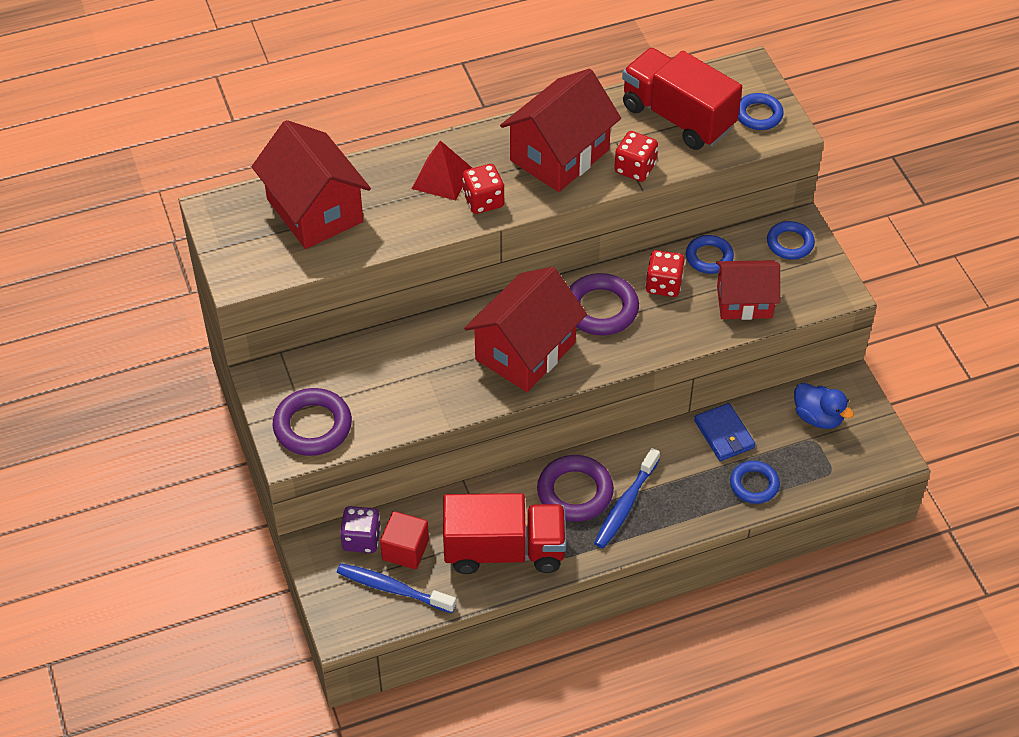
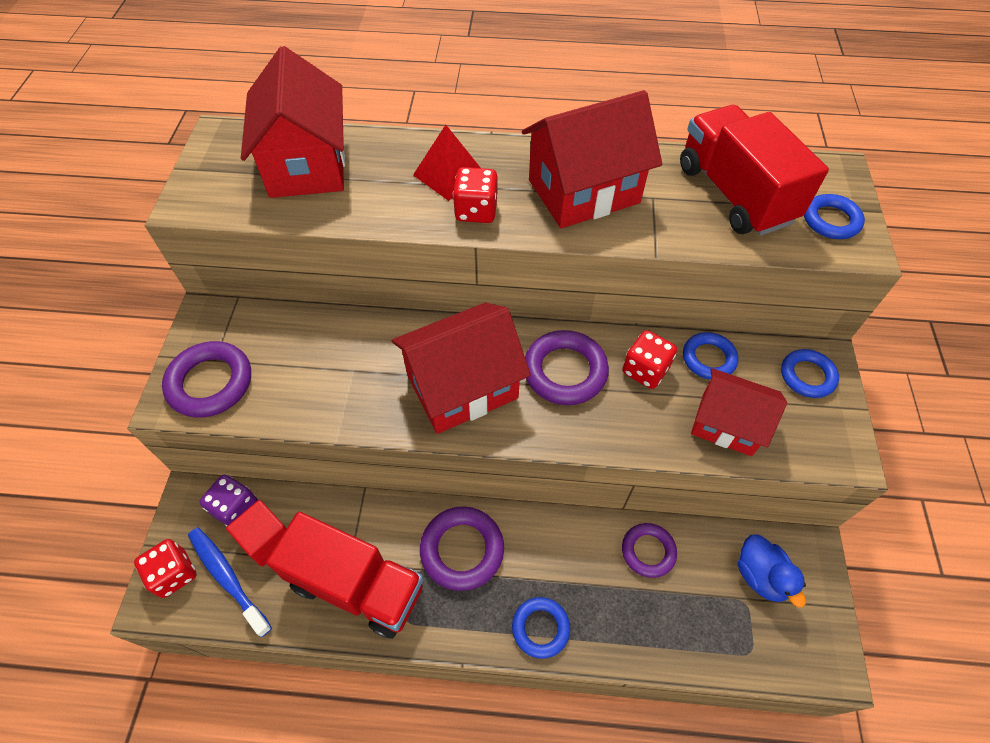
camera: 25 degrees right, 5 degrees up
(625, 505) = (505, 589): blue toothbrush -> none
(635, 168) = (659, 231): red dice -> red dice (174, 573)
(724, 434) = (648, 551): blue wallet -> purple ring
(754, 485) = (654, 629): blue ring -> blue ring (540, 628)

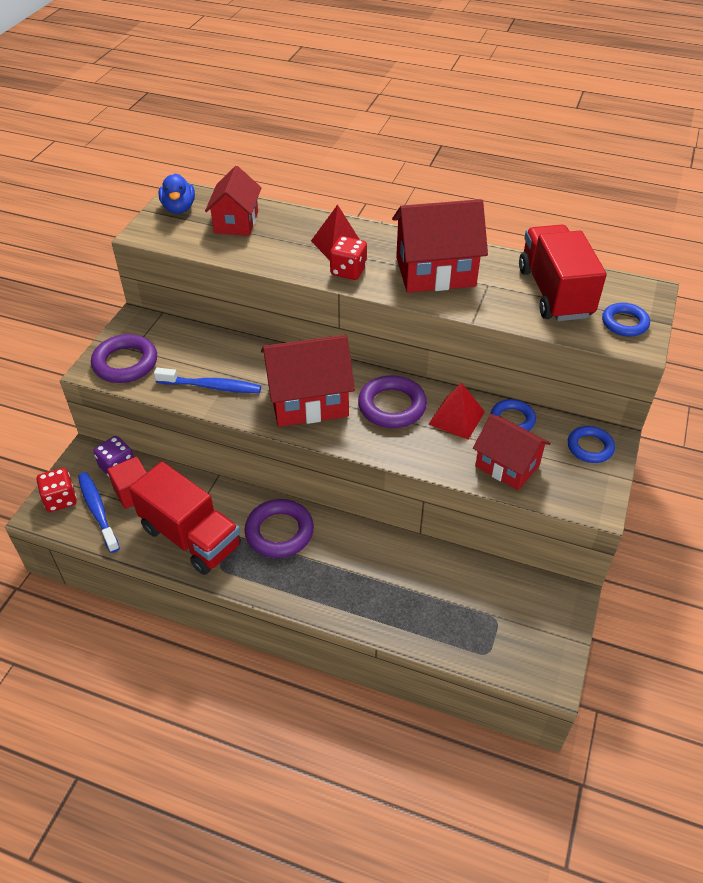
camera: 15 degrees right, 10 degrees down
(307, 165) = (236, 222): red house -> red house, size x0.66
(334, 393) = (211, 386): none -> blue toothbrush
(540, 628) = (322, 597): blue ring -> none
(645, 370) = (456, 418): red dice -> red pyramid
(648, 551) = (429, 566): purple ring -> none
(760, 576) = (517, 604): blue duck -> blue duck (179, 208)

